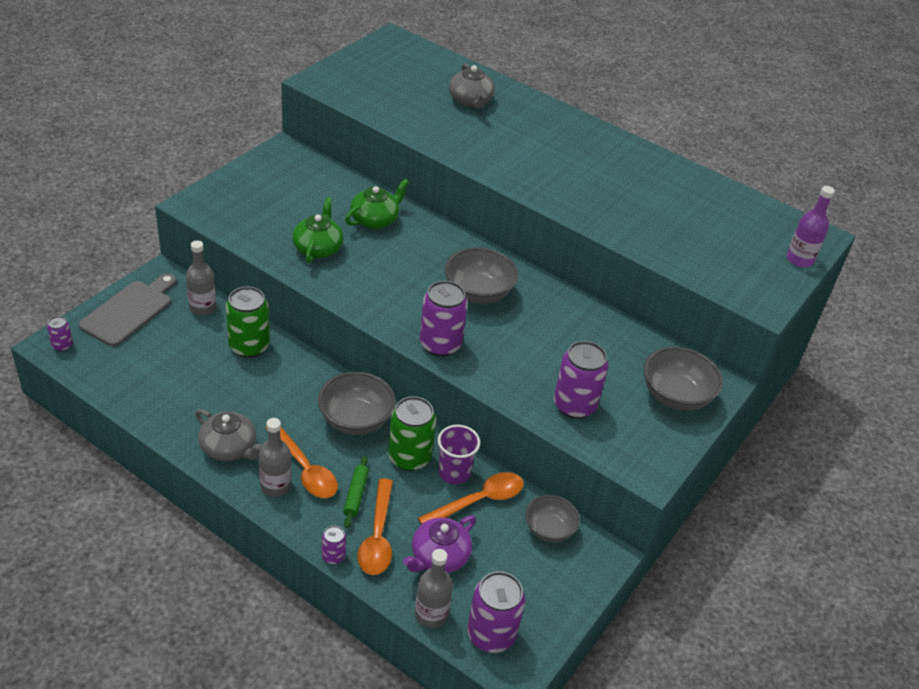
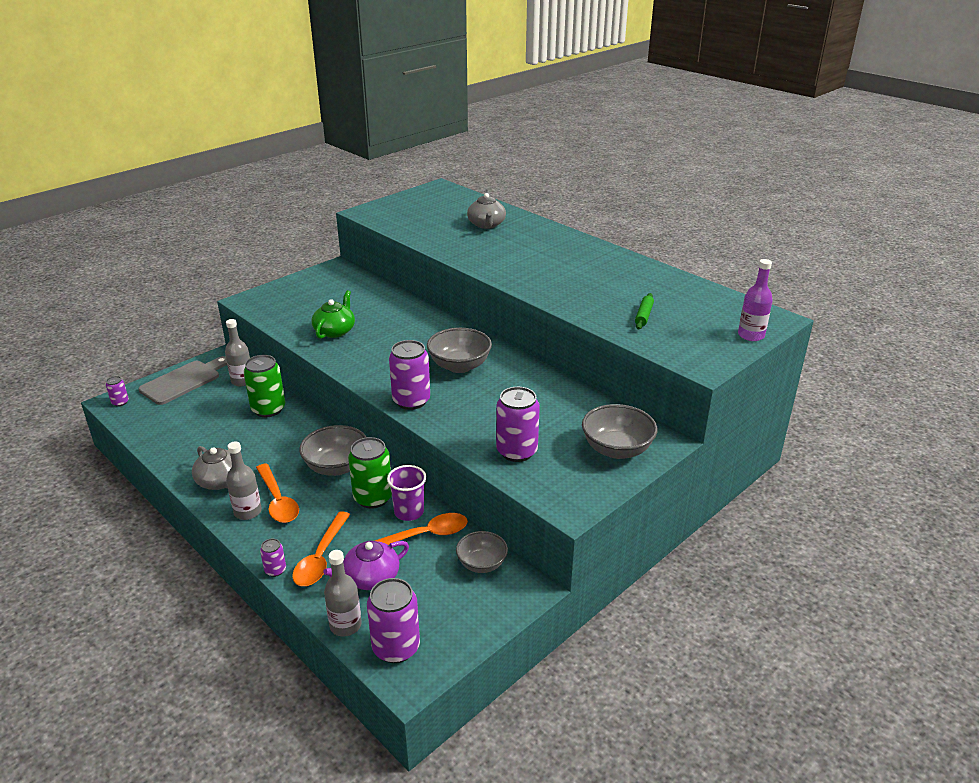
camera: 15 degrees right, 10 degrees down
(355, 495) = (314, 523): green rolling pin -> green rolling pin (643, 315)
(375, 219) = (391, 313): green teapot -> none

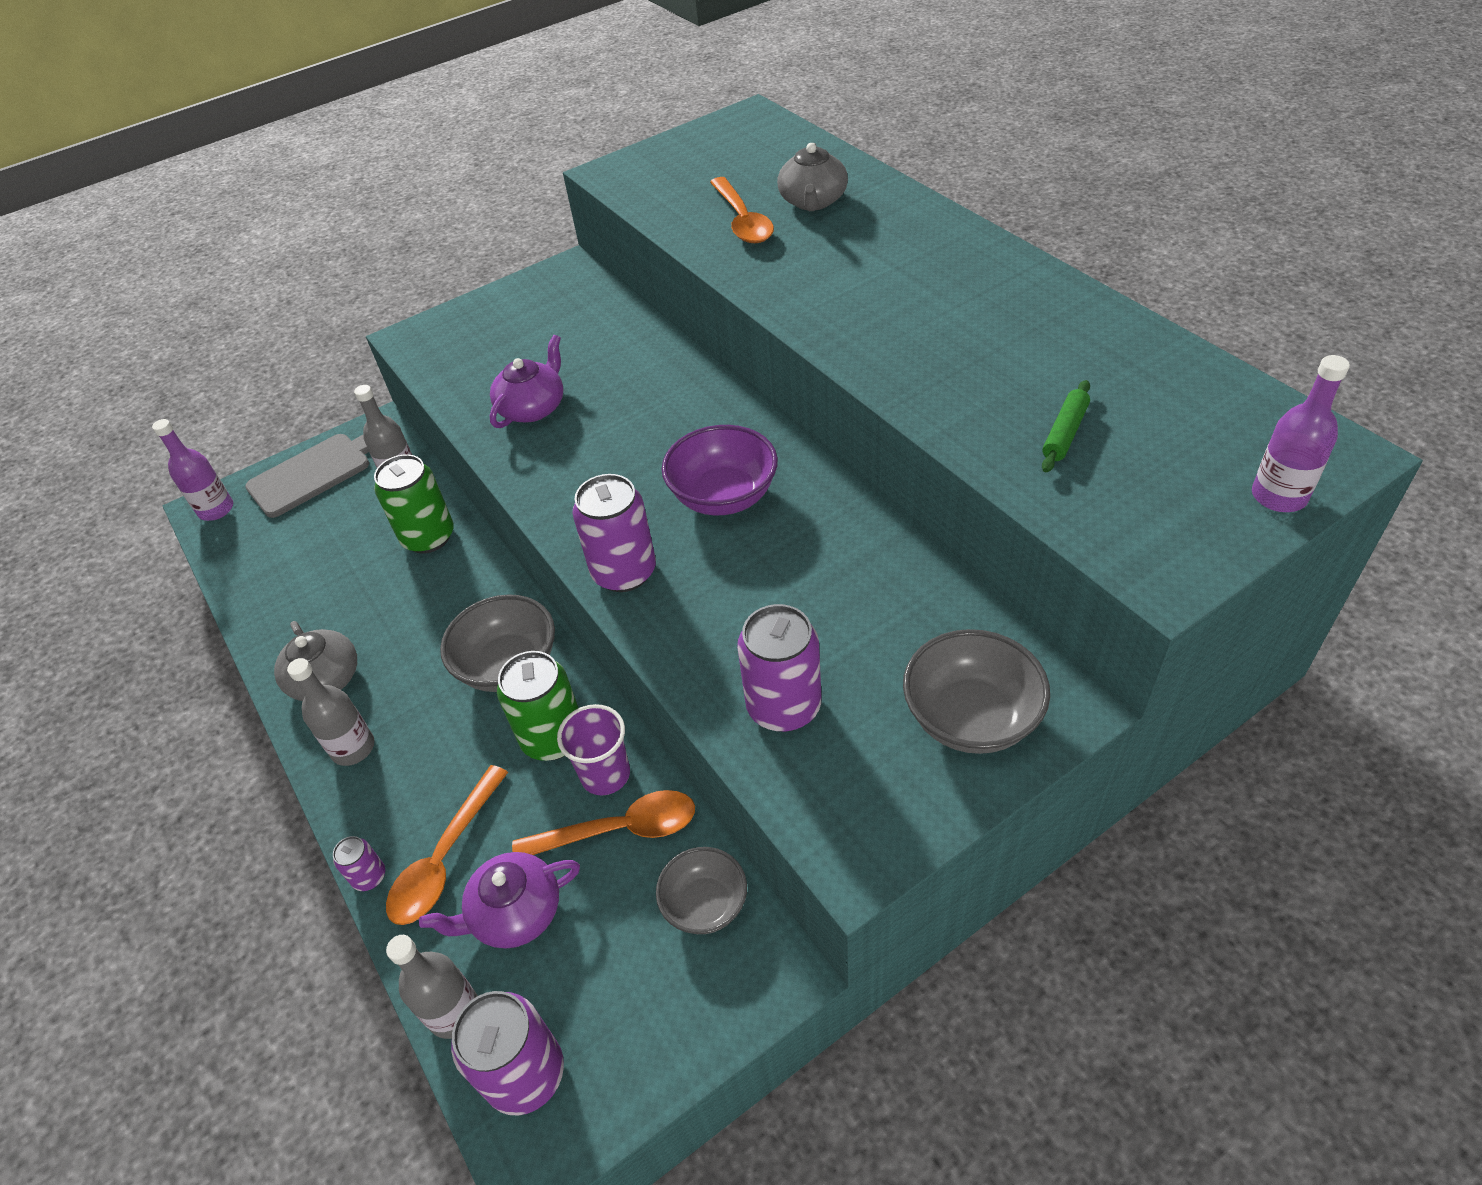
camera: 15 degrees right, 15 degrees up
(120, 402) = (216, 509): purple can -> purple bottle
(278, 501) = (403, 729): orange spoon -> orange spoon (742, 221)
(335, 331) = (533, 408): green teapot -> purple teapot
(459, 366) = (723, 496): grey bowl -> purple bowl

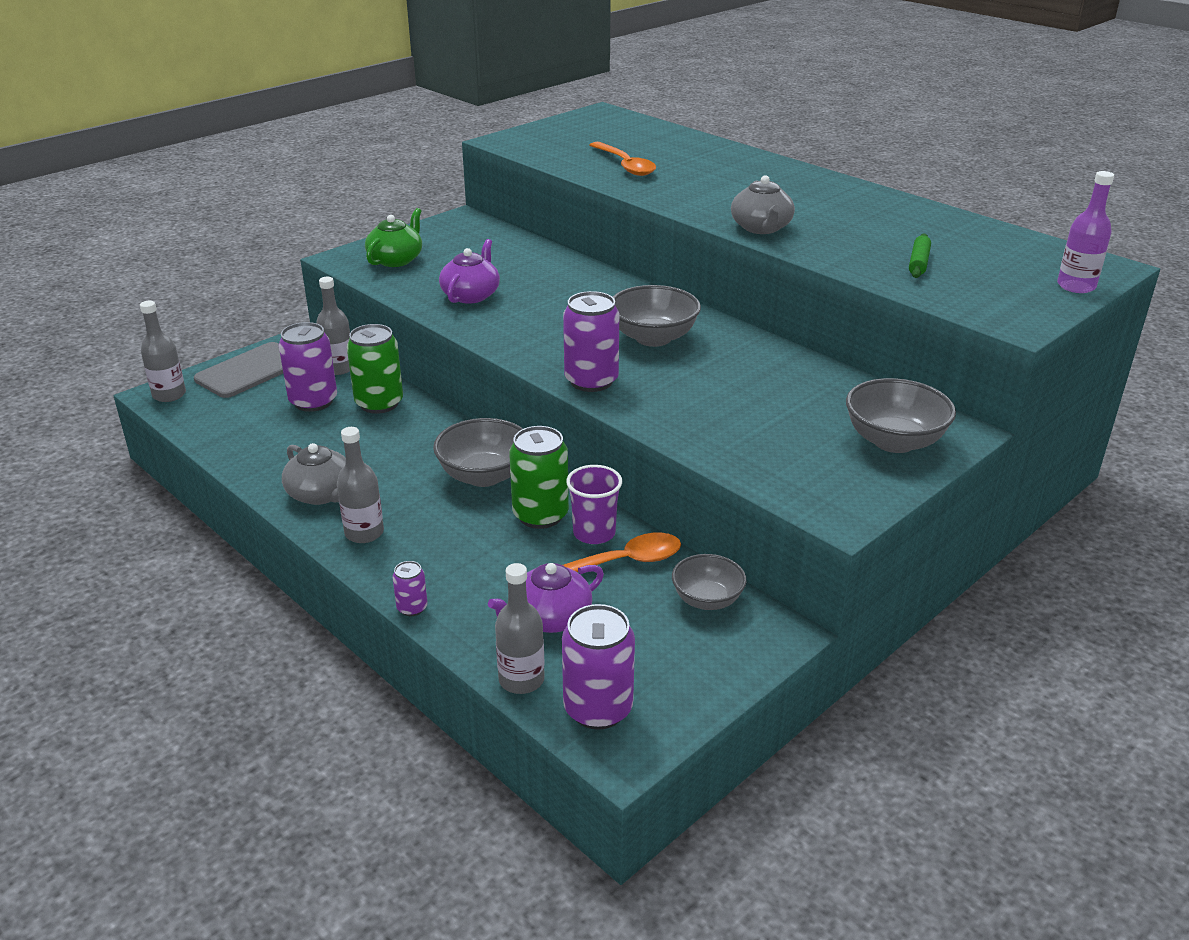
camera: 15 degrees left, 15 degrees down
(216, 509) = (169, 395): purple bottle -> grey bottle
(445, 858) = (475, 591): orange spoon -> none
(468, 341) = (396, 260): none -> green teapot
(723, 496) = (653, 338): purple bowl -> grey bowl
(783, 706) = (751, 444): purple can -> purple can (313, 401)
(813, 201) = (675, 155): grey teapot -> grey teapot (761, 228)

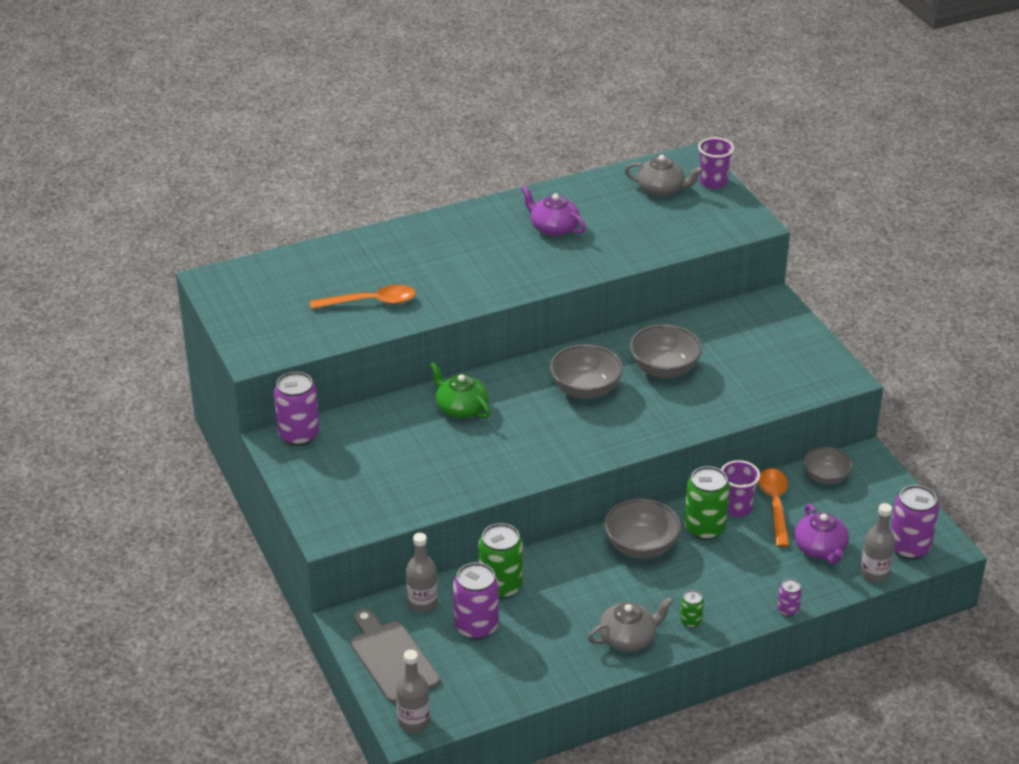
camera: 70 degrees left, 5 degrees up
(364, 533) = (690, 621): grey bottle -> green can
(396, 260) = (352, 499): green teapot -> green teapot (461, 409)
(471, 295) = (456, 467): purple teapot -> purple teapot (553, 228)
(591, 381) = (637, 435): purple can -> purple can (299, 435)
(761, 228) = (549, 273): grey teapot -> grey teapot (661, 189)
(894, 441) = (774, 330): grey bowl -> grey bowl (664, 369)
(918, 262) = (647, 227): green rolling pin -> none
(1076, 286) = (713, 182): purple bottle -> purple cup

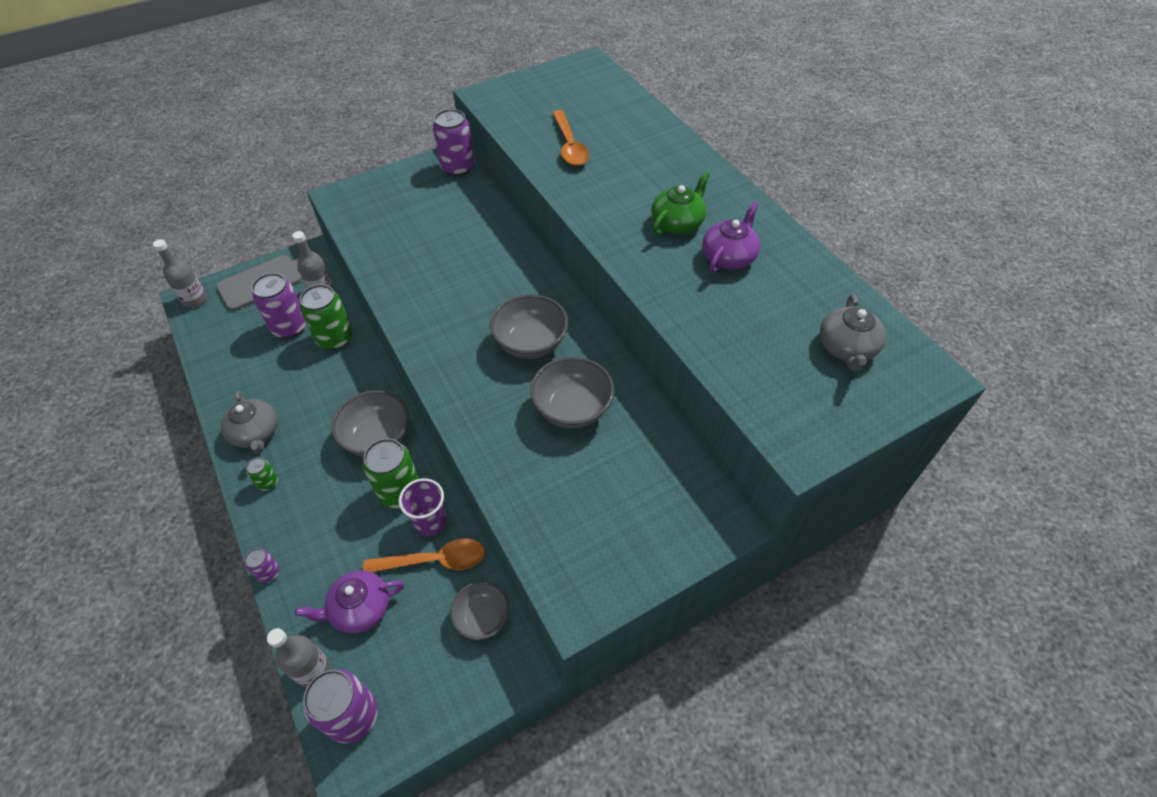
camera: 85 degrees right, 15 degrees up
(461, 409) = (495, 256): green teapot -> green teapot (677, 222)
(713, 182) = (887, 402): purple cup -> none

